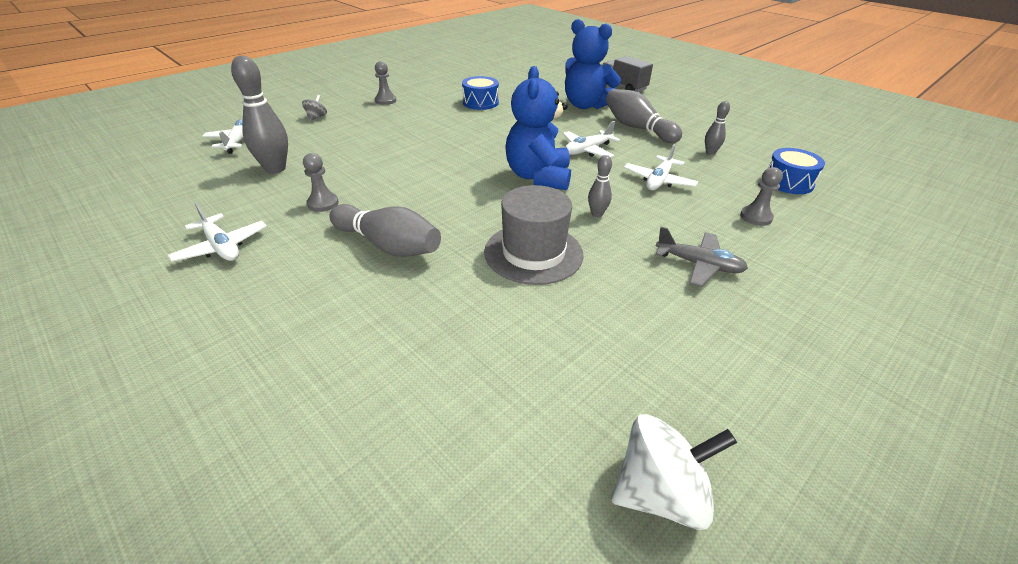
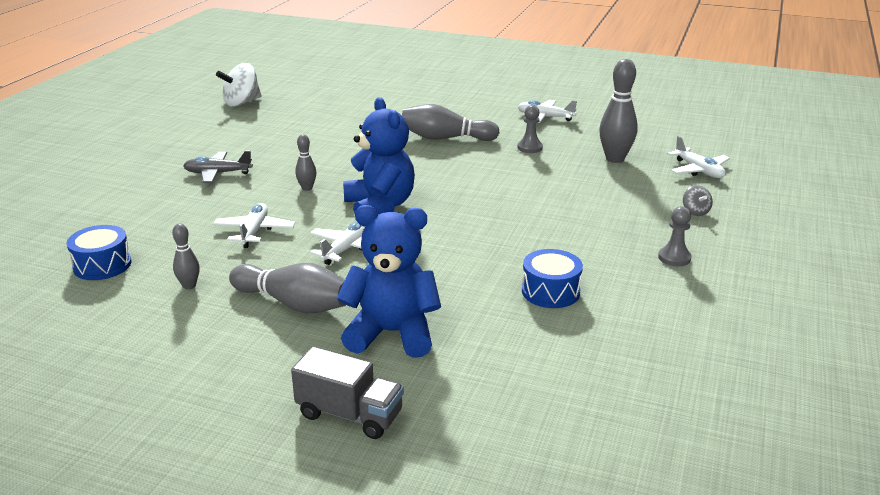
camera: 155 degrees right, 10 degrees down
(533, 253) = (342, 155): grey hat -> none
(756, 217) = (158, 218): grey pawn -> none

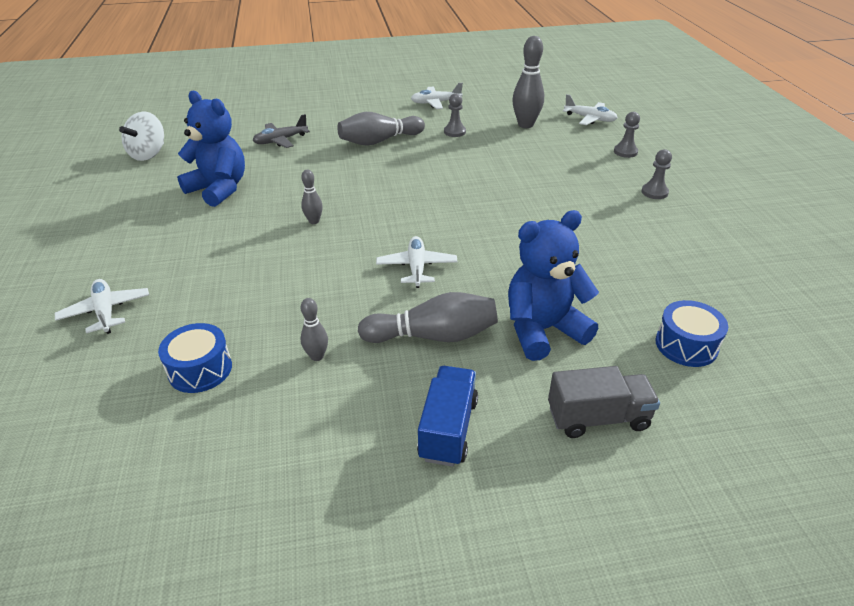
camera: 30 degrees left, 10 degrees up
(217, 173) = (209, 233): grey plane -> grey plane (280, 140)
(220, 372) = (448, 429): none -> blue truck
(254, 231) = (315, 279): white plane -> white plane (106, 312)
(380, 206) = (398, 218): blue teddy bear -> blue teddy bear (219, 189)
(550, 291) = (610, 248): blue drum -> blue drum (686, 345)
(695, 212) = (625, 152): grey spinning top -> grey pawn

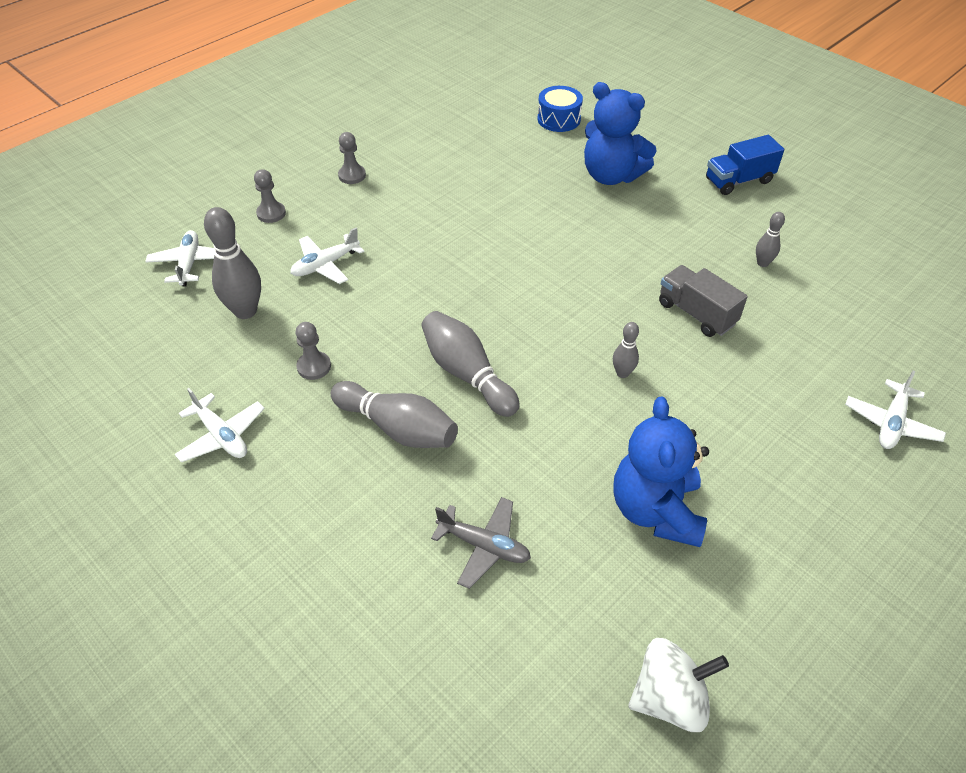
camera: 125 degrees left, 10 degrees up
(200, 369) = (848, 313): blue drum -> none
(417, 267) = (613, 264): white plane -> white plane (325, 265)
(433, 336) = (676, 220): grey bowling pin -> grey bowling pin (467, 374)
(598, 418) = (661, 134): grey truck -> grey truck (696, 313)

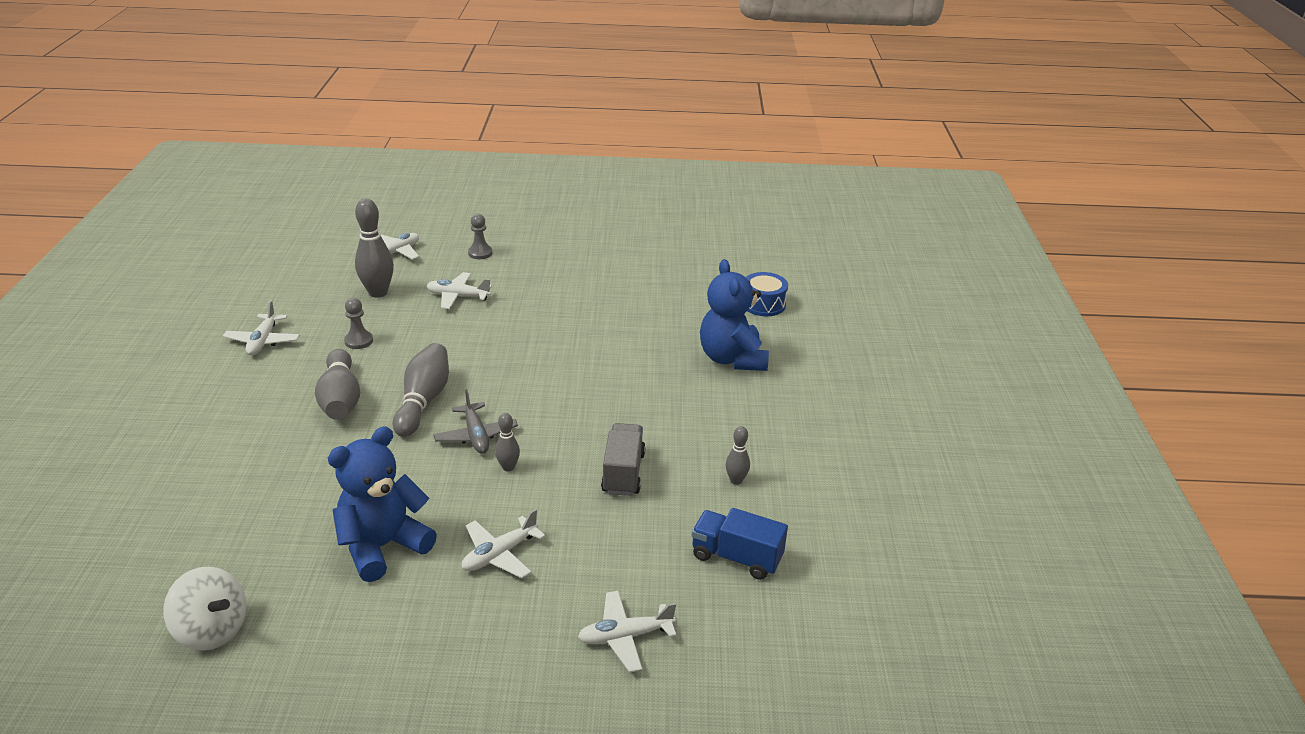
camera: 45 degrees right, 15 degrees down
(352, 175) = (561, 260): grey pawn -> none
(484, 546) = (272, 484): grey plane -> grey plane (476, 436)
(734, 441) = (499, 554): none -> white plane
(738, 181) = (828, 422): blue truck -> blue truck (736, 557)

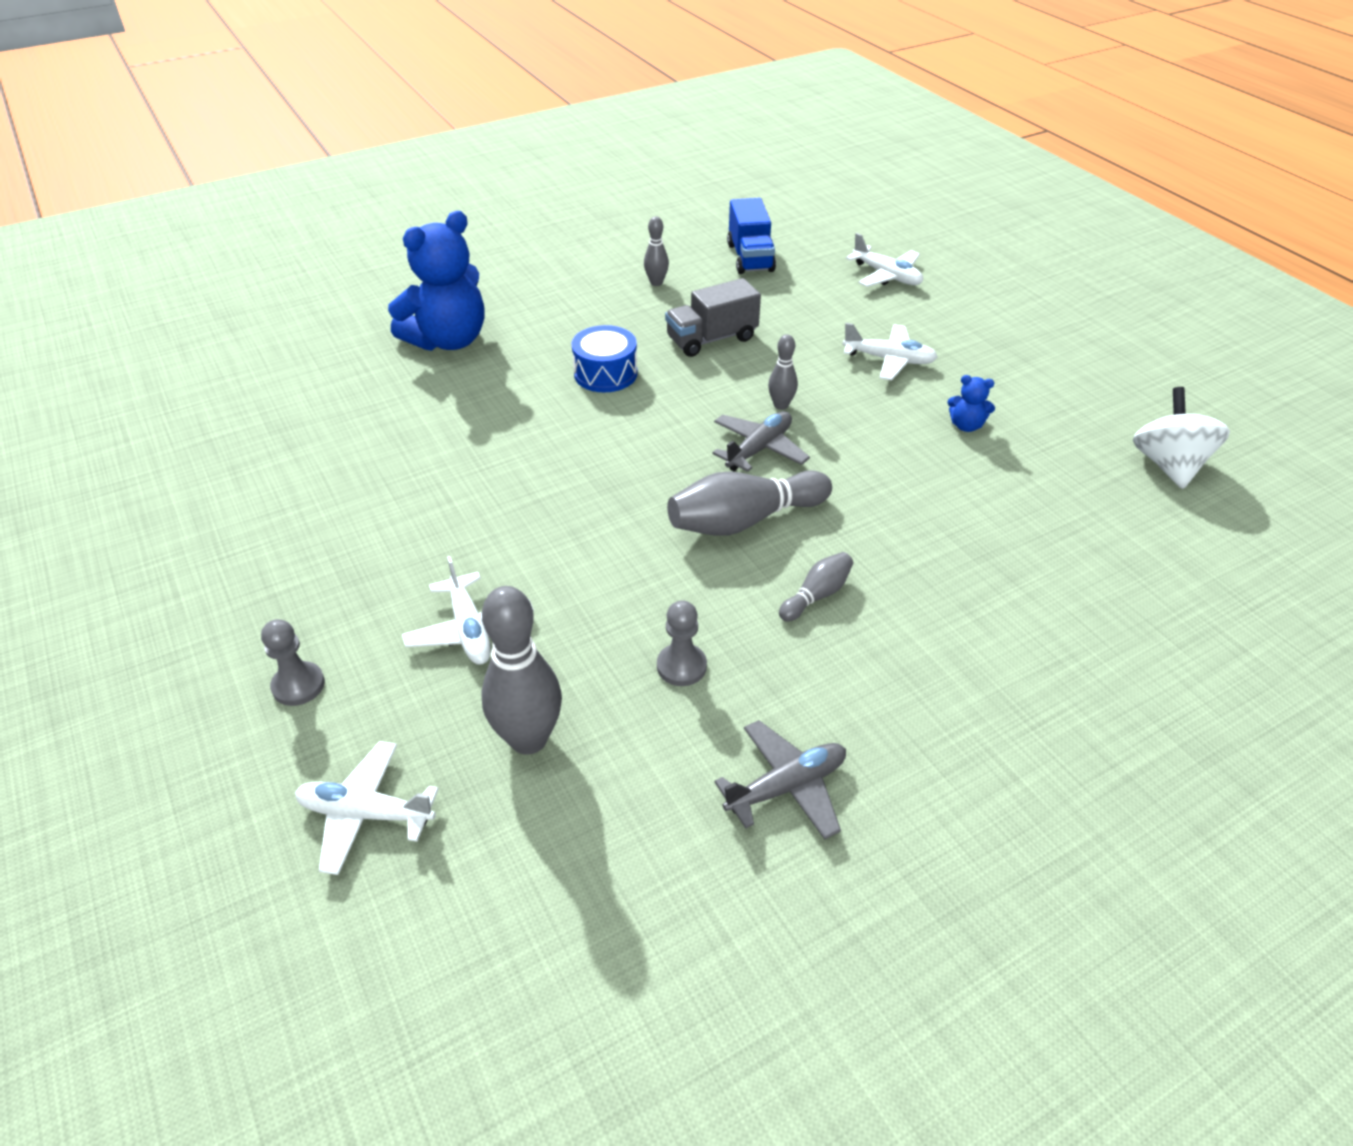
camera: 120 degrees left, 10 degrees up
(263, 341) = (786, 787): white plane -> grey plane
(340, 399) = (816, 595): grey bowling pin -> grey bowling pin, size x0.53
(383, 546) = (966, 425): blue teddy bear -> blue teddy bear, size x0.42
(763, 304) = (299, 354): blue drum -> blue drum (605, 373)

